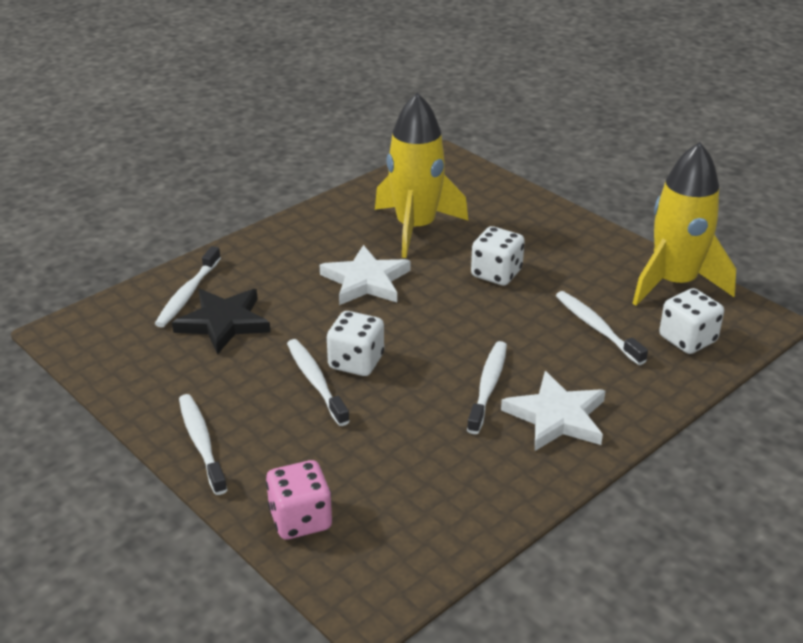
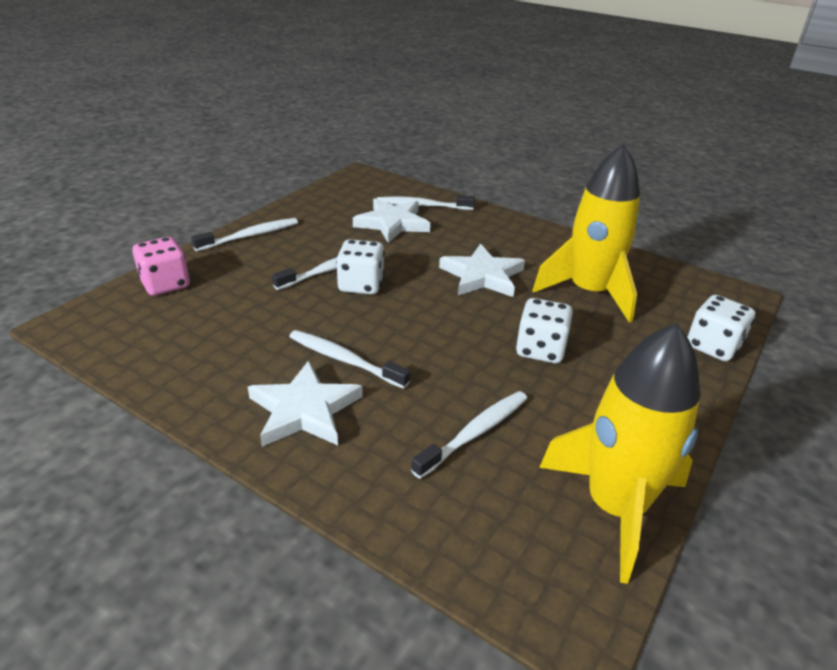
camera: 75 degrees right, 0 degrees up
(223, 323) = (392, 223): black star -> white star
(488, 386) = (344, 360): white toothbrush -> white toothbrush turned 150 degrees counterclockwise
(687, 339) = (486, 523): white dice -> white dice (713, 346)

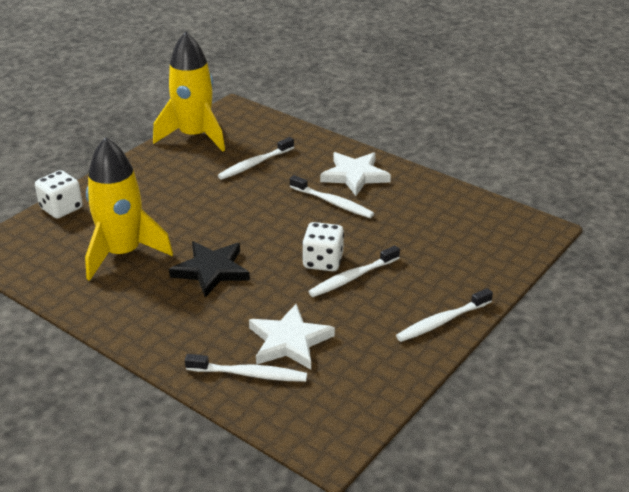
camera: 175 degrees left, 0 degrees up
(165, 284) = (492, 263): pink dice -> none
(482, 276) = (211, 271): white star -> black star
(540, 349) = (192, 208): white dice -> none

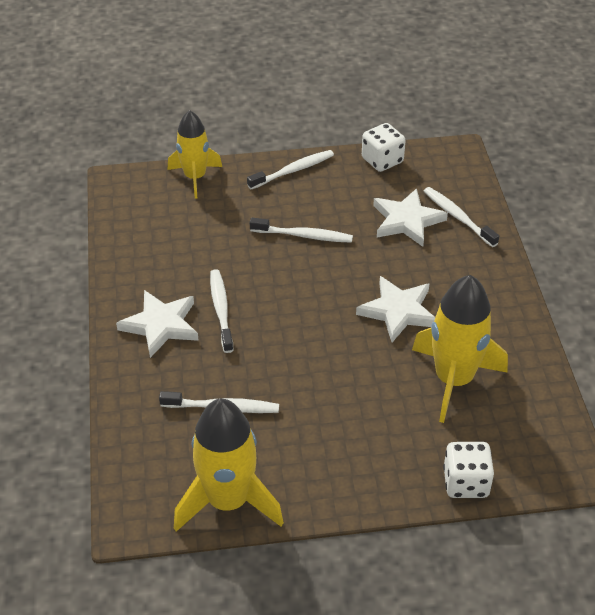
camera: 135 degrees left, 10 degrees up
(211, 271) = (398, 311): black star -> white star
(323, 261) = (306, 262): white dice -> white dice (382, 160)
(442, 321) = (293, 170): white toothbrush -> white toothbrush turned 45 degrees counterclockwise
(500, 266) = (195, 177): none -> yellow rocket

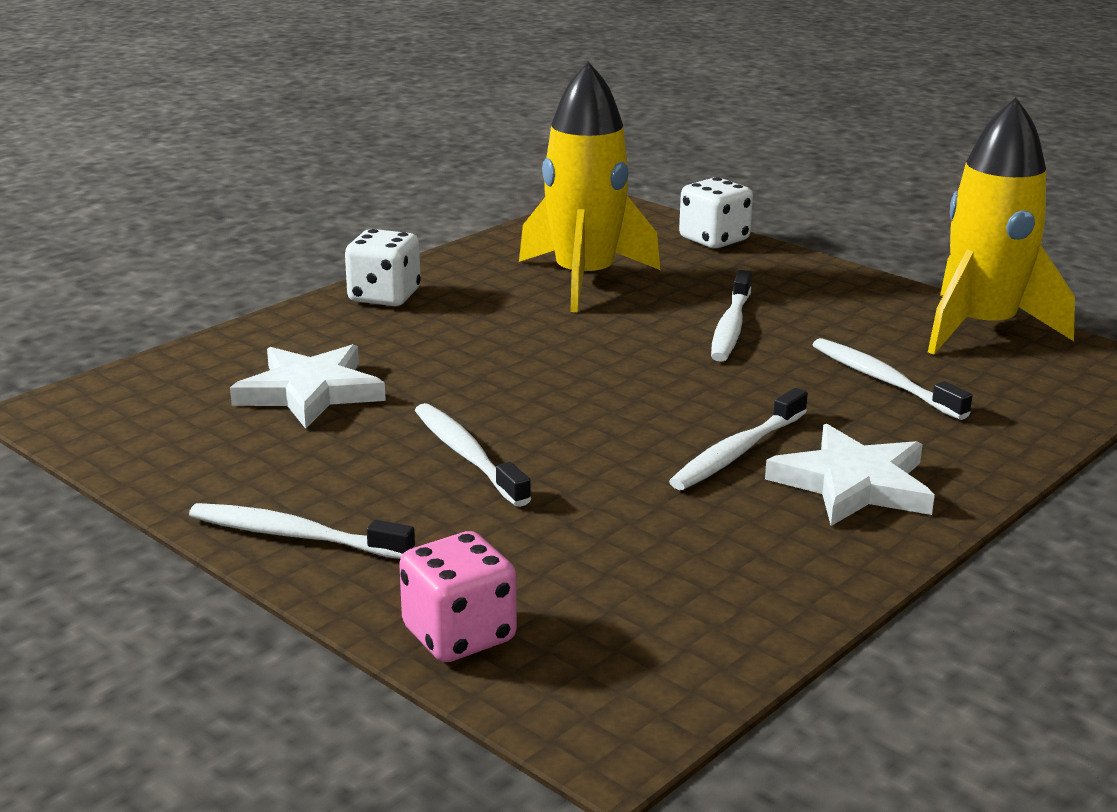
camera: 130 degrees left, 20 degrees down
(195, 177) = (459, 635): yellow rocket -> pink dice
(382, 160) = (157, 464): white dice -> white dice (384, 296)
(398, 311) = (522, 339): white star -> none
(457, 217) = (249, 361): white toothbrush -> white toothbrush (731, 327)

